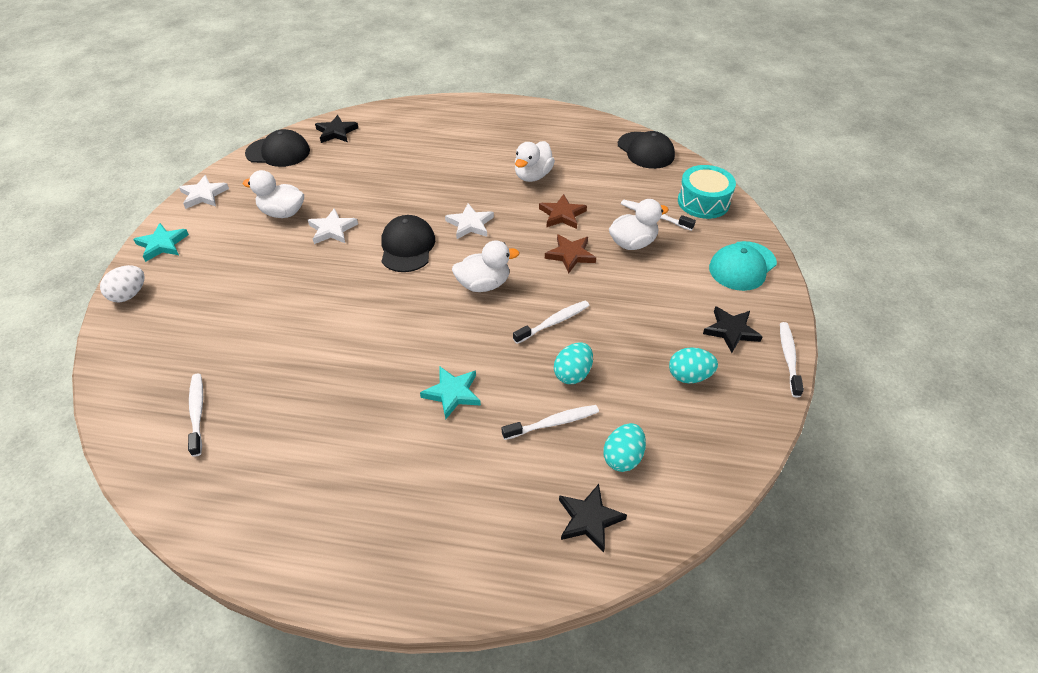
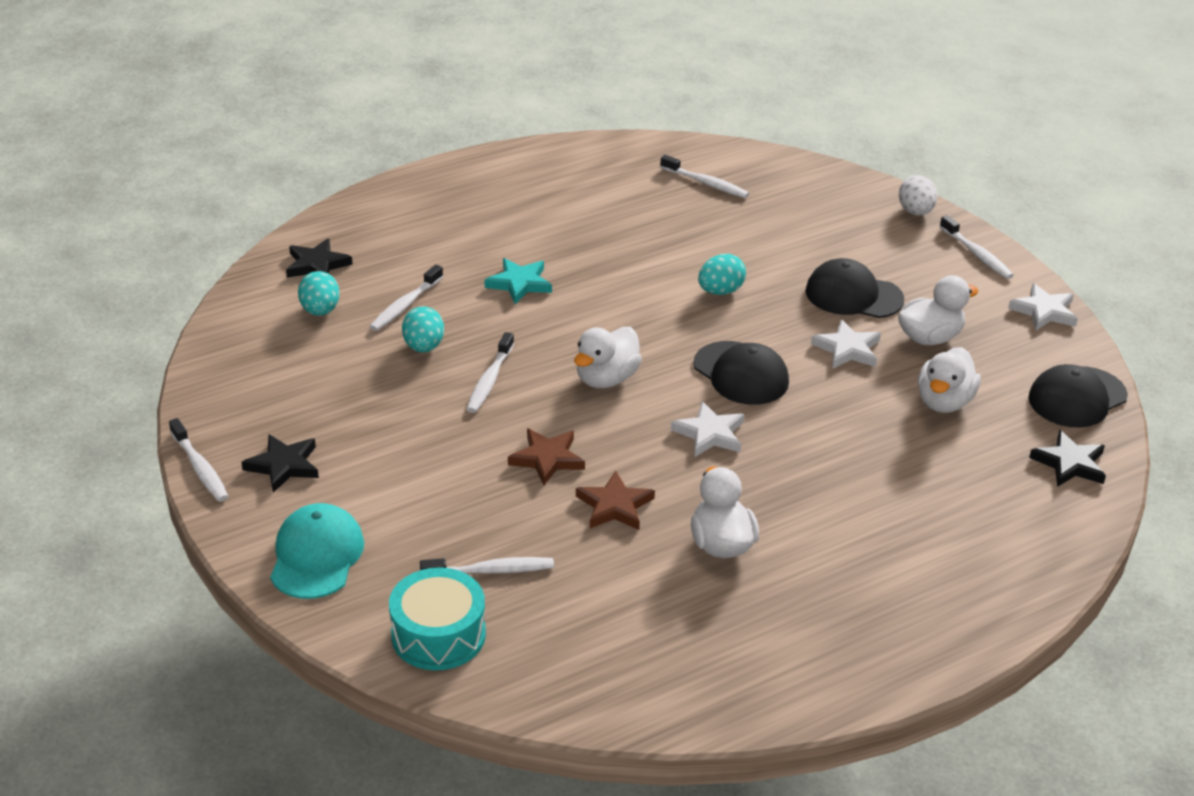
camera: 140 degrees right, 10 degrees down
(162, 244) = (977, 254): turquoise star -> white toothbrush
(633, 243) = (485, 514): white duck -> white duck (944, 402)
(645, 150) = (608, 691): black cap -> black cap (853, 295)
(689, 376) = (302, 399): turquoise egg -> turquoise egg (720, 291)

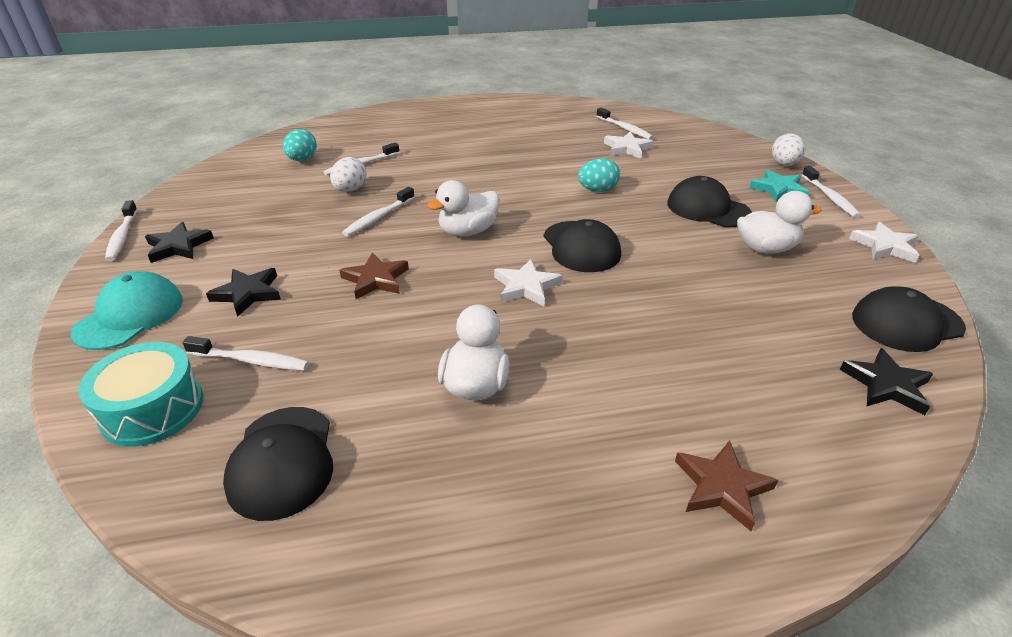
camera: 20 degrees right, 0 degrees up
(317, 265) = (325, 136): black star -> black star (248, 293)
(424, 347) = (350, 190): turquoise egg -> white egg
(519, 283) = (450, 164): turquoise star -> turquoise star (778, 189)
(598, 646) = (282, 461): none -> black cap
(614, 506) = (402, 328): brown star -> brown star (722, 487)
(847, 349) = (685, 245): white star -> white star (627, 148)
(944, 402) = (762, 301): white duck -> none

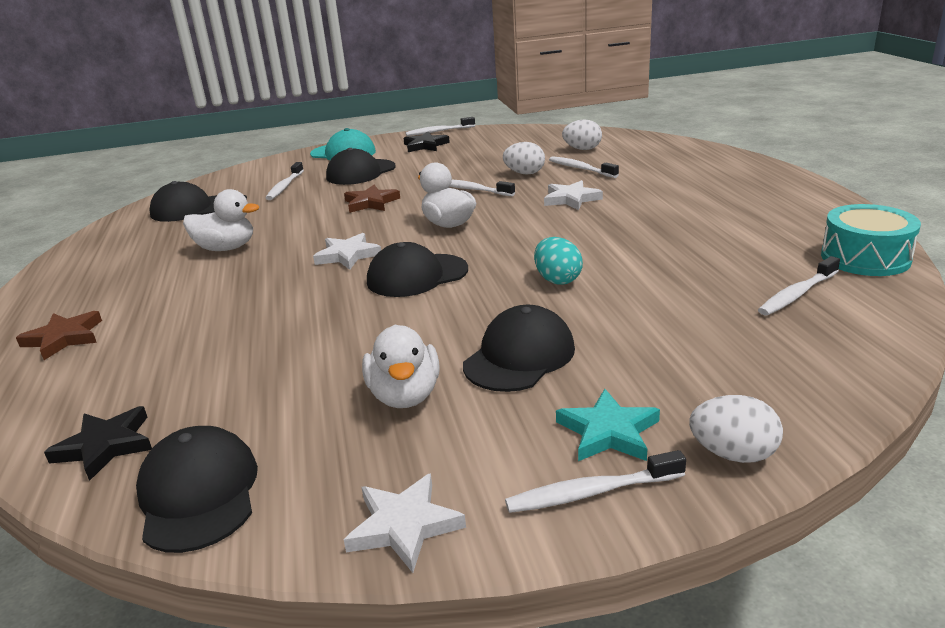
camera: 90 degrees right, 10 degrees down
(152, 409) = (252, 175): turquoise drum -> turquoise drum (865, 258)
(248, 293) = (361, 172): black star -> black cap
(302, 160) = (582, 149): turquoise egg -> white egg
(627, 148) = (712, 297): white star -> white star (571, 199)

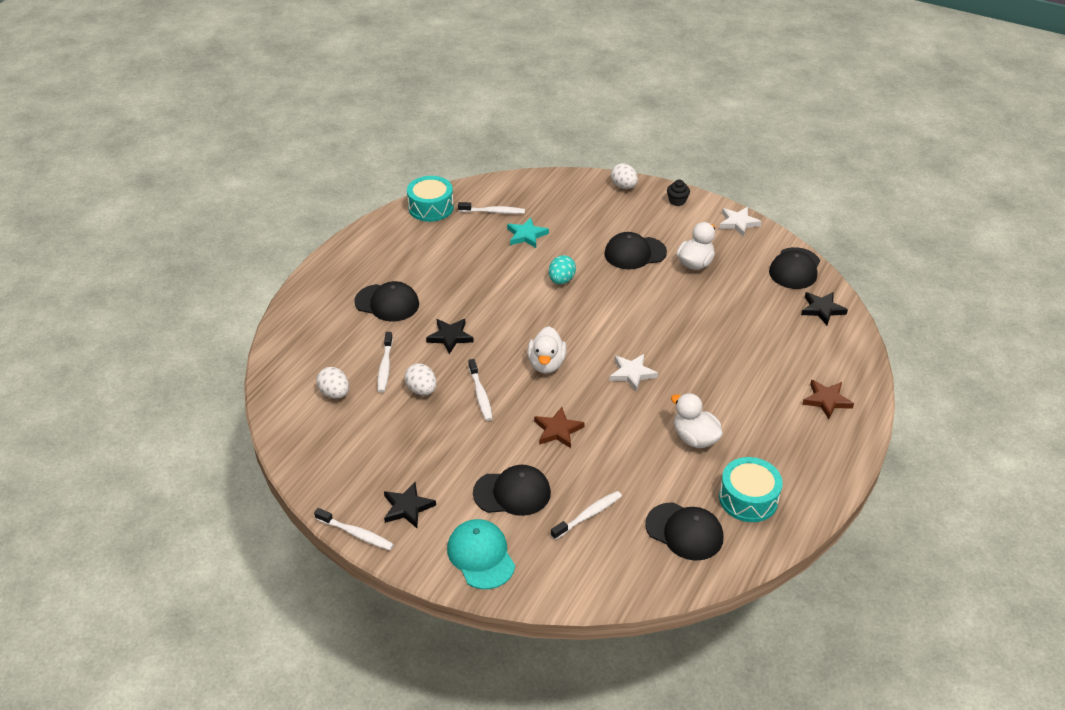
camera: 140 degrees left, 15 degrees up
(138, 241) = (748, 498): none -> turquoise drum
(417, 276) = (617, 328): black cap -> black cap (387, 303)
(571, 199) = (450, 337): white star -> black star
(590, 492) = (677, 201): white toothbrush -> black cupcake
(608, 432) = (647, 211): turquoise star -> turquoise star (526, 235)

